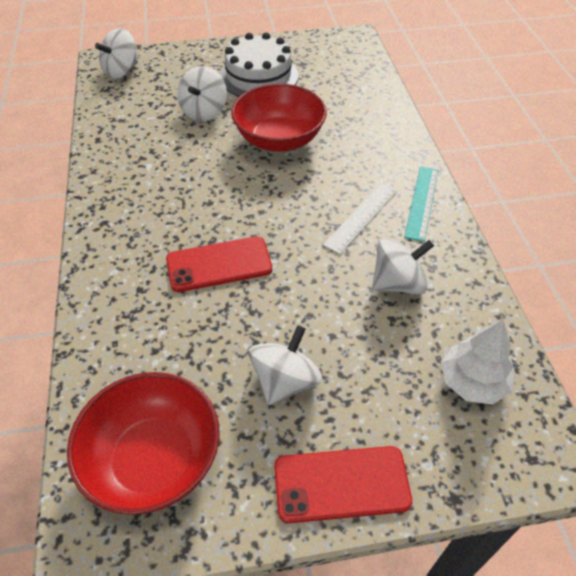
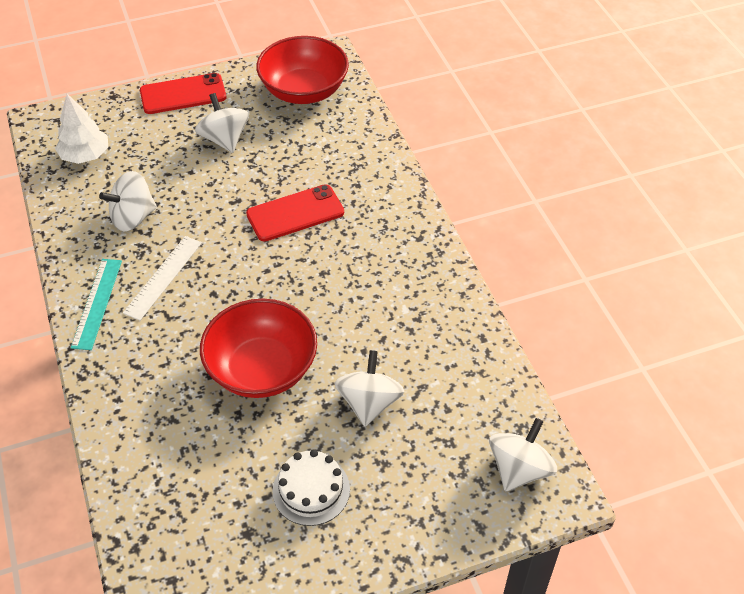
camera: 170 degrees right, 0 degrees up
(258, 76) = (311, 490): white cake -> white cake, size x0.64
(285, 381) = (224, 139): white spinning top -> white spinning top turned 135 degrees clockwise

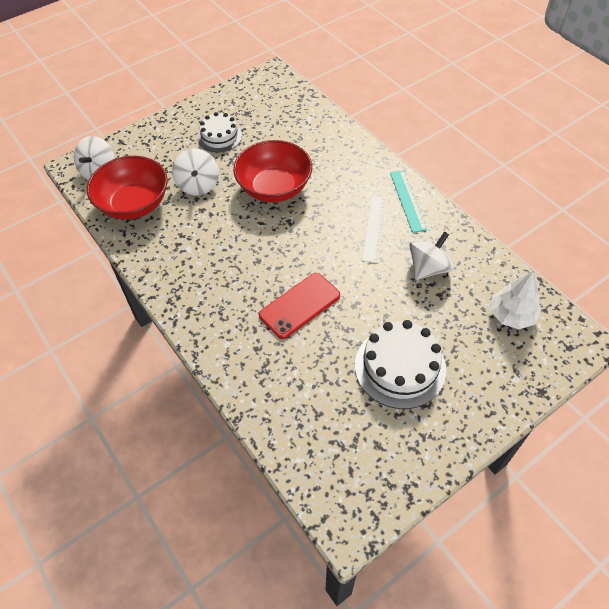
camera: 165 degrees right, 5 degrees up
(183, 94) = (474, 414): red phone -> none
(224, 139) = (400, 367): white spinning top -> white cake
(304, 91) = (352, 456): red bowl -> red bowl (134, 204)

